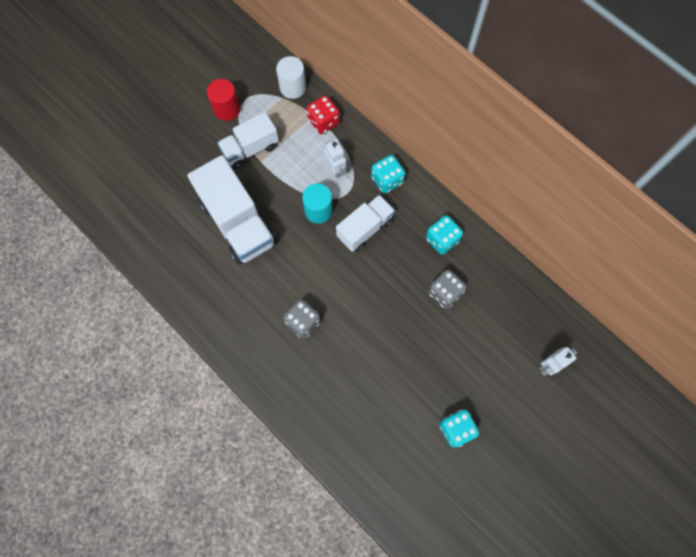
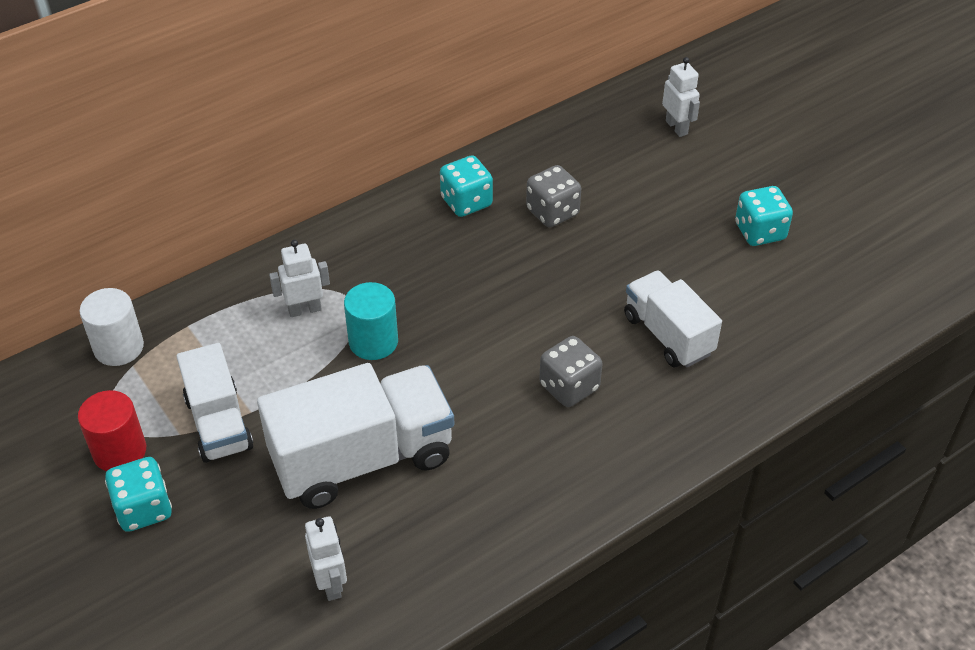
camera: 80 degrees left, 25 degrees down
(162, 225) = (331, 583): none -> white robot
(323, 122) = (206, 314): red dice -> none
(365, 228) = (423, 287): white truck -> white truck (668, 335)
(387, 180) = (346, 249): turquoise dice -> turquoise dice (144, 509)

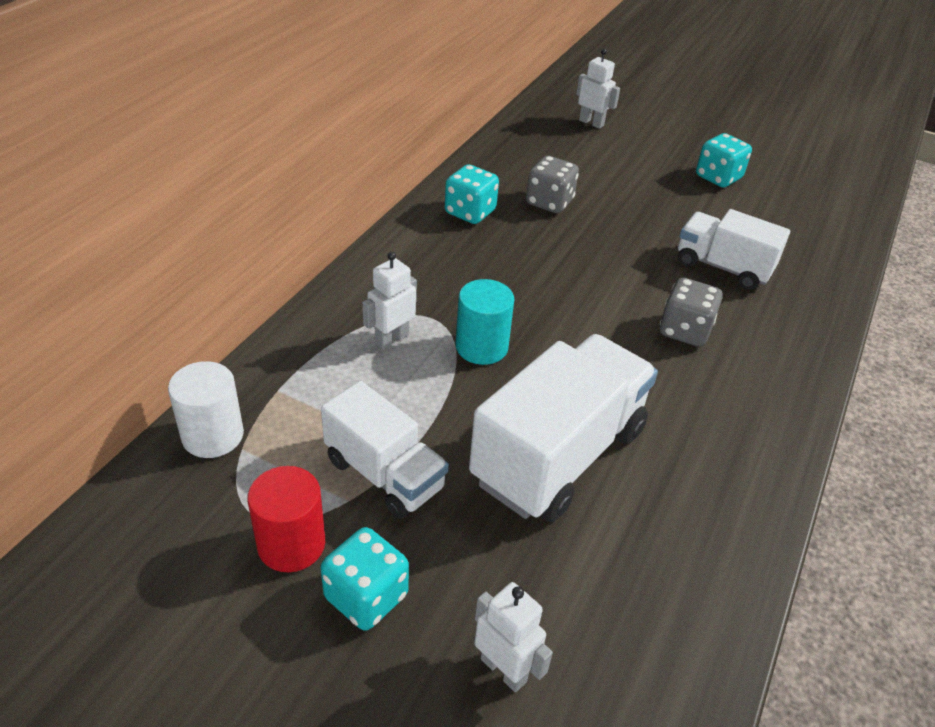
camera: 30 degrees left, 5 degrees down
(331, 583) = (630, 591): white robot -> white robot (504, 669)

